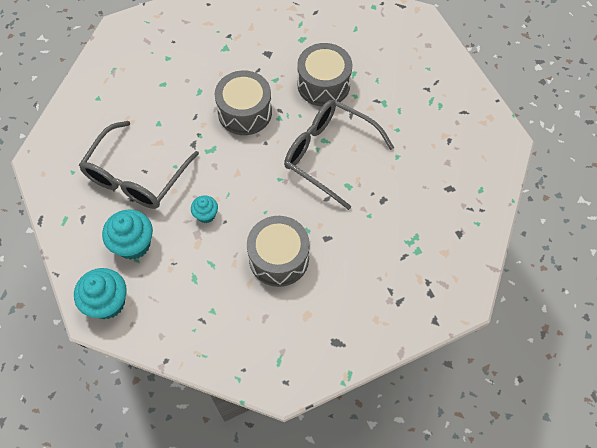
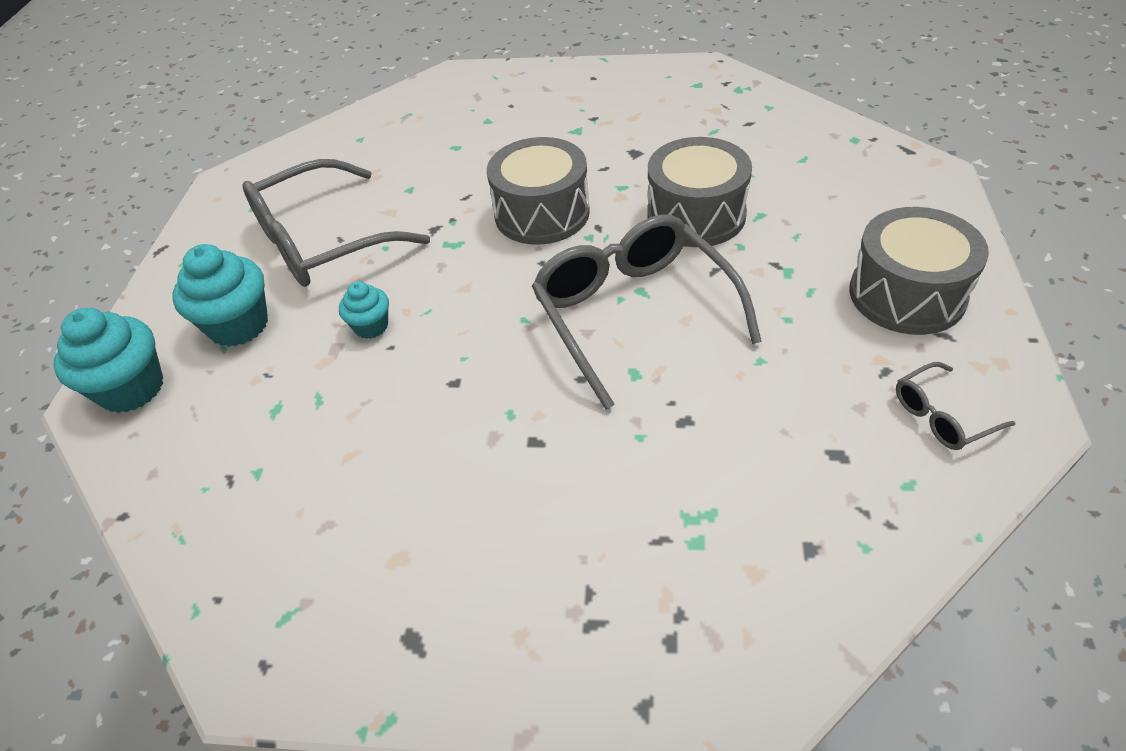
camera: 35 degrees right, 15 degrees down
(279, 258) = (428, 438): grey drum -> grey drum (907, 294)
(479, 153) = (942, 416): none -> grey glasses

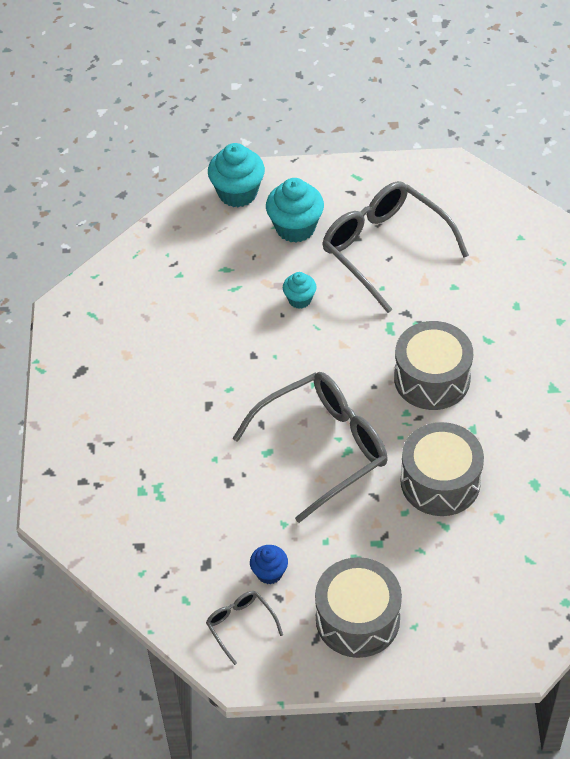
camera: 80 degrees right, 5 degrees up
(845, 379) = (269, 573): none -> blue cupcake

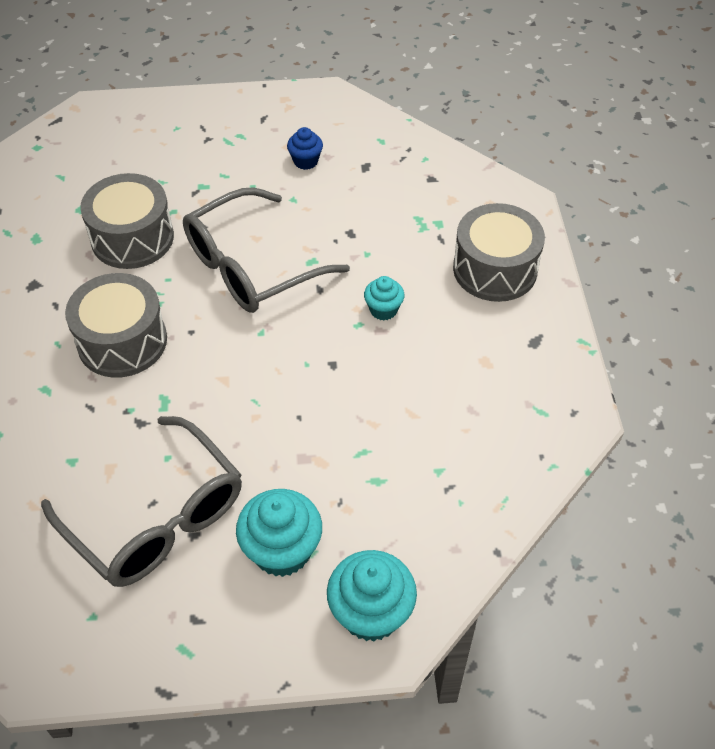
camera: 175 degrees right, 0 degrees up
(240, 625) = (330, 125): grey glasses -> none
(299, 299) = (276, 438): turquoise cupcake -> turquoise cupcake (383, 310)
(357, 619) = (226, 131): grey drum -> grey drum (495, 269)

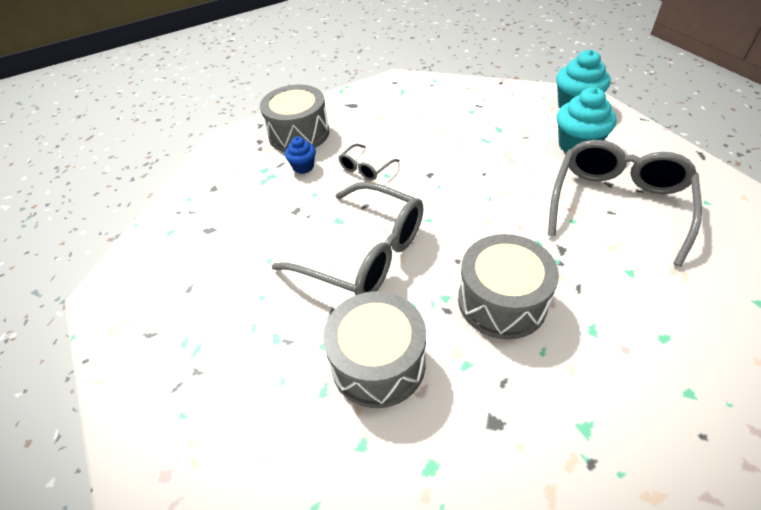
camera: 110 degrees left, 5 degrees down
(305, 161) = (213, 272): blue cupcake -> blue cupcake (303, 167)
(383, 310) = (365, 168): turquoise cupcake -> grey glasses

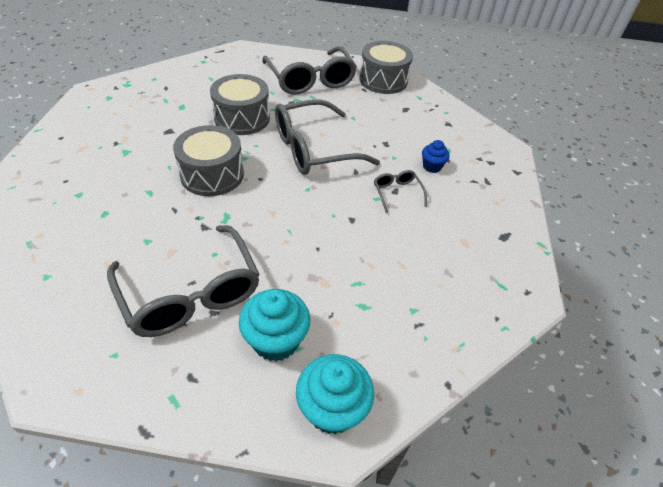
camera: 120 degrees right, 0 degrees up
(207, 360) = (310, 80): none -> grey glasses
(299, 134) = (482, 184): grey drum -> grey drum (383, 80)

